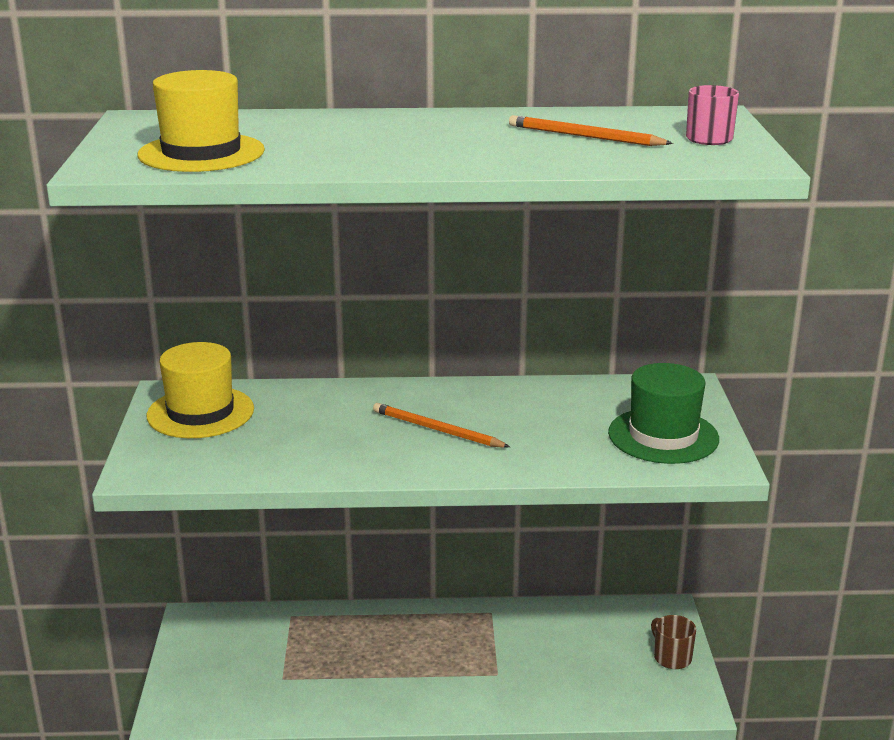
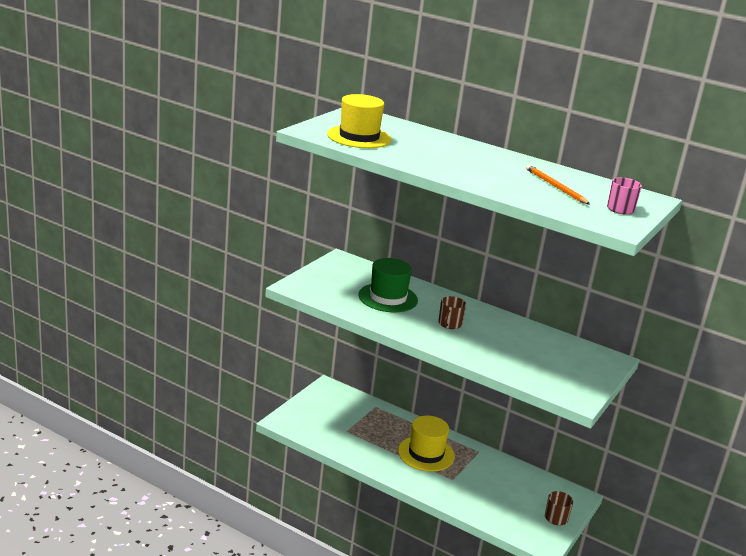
camera: 30 degrees right, 0 degrees up
(200, 412) = (347, 272): yellow hat -> yellow hat (426, 453)
(437, 430) = (449, 324): orange pencil -> brown mug
(663, 436) = (564, 374): green hat -> green hat (388, 298)

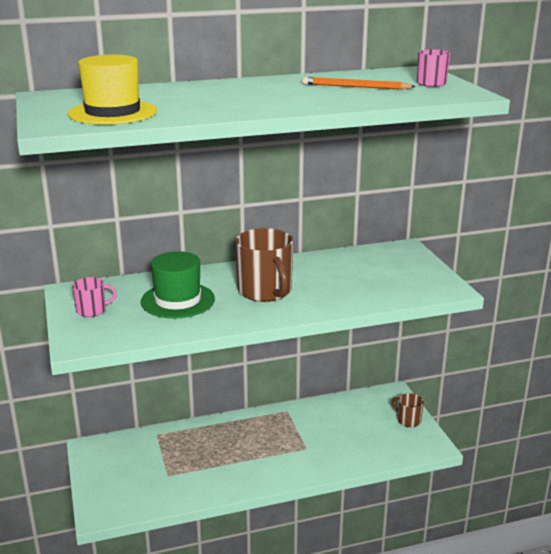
camera: 45 degrees left, 0 degrees up
(333, 275) = (92, 310): none -> pink mug
(426, 453) = (256, 443): yellow hat -> none
(449, 324) = (265, 291): brown mug -> brown mug, size x1.94

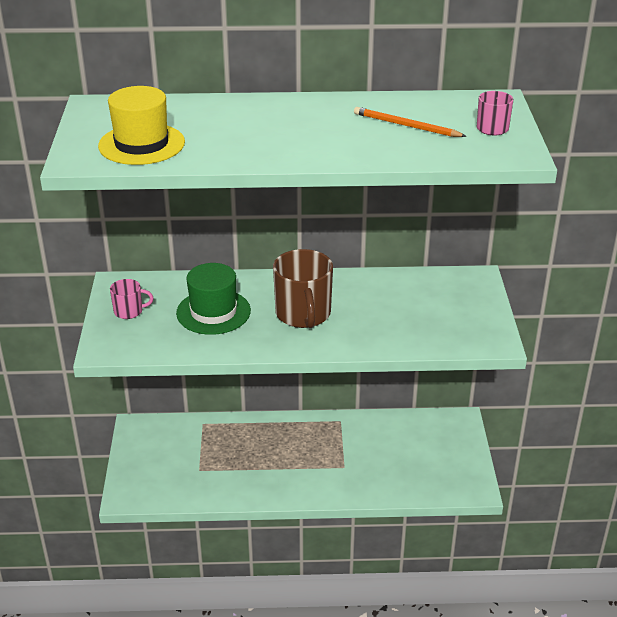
camera: 15 degrees right, 10 degrees up
(408, 420) = (462, 454): brown mug -> none

